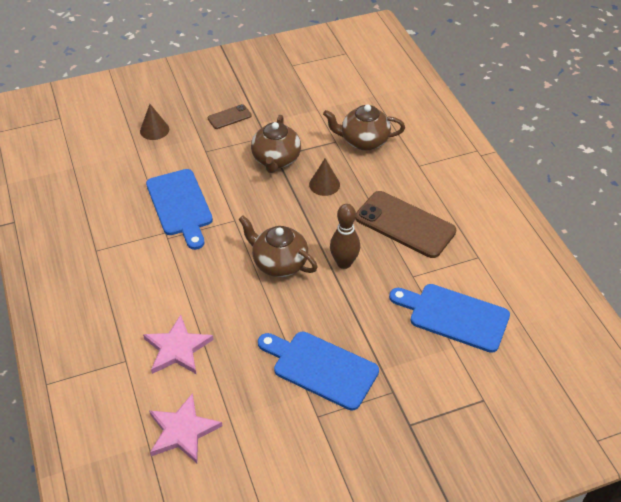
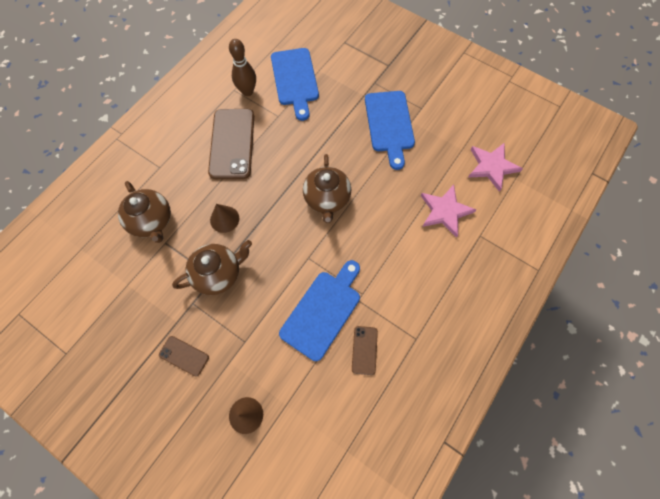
camera: 125 degrees left, 20 degrees up
(124, 214) = (364, 350): none -> brown phone
(344, 263) = (296, 160): brown bowling pin -> brown bowling pin (247, 91)

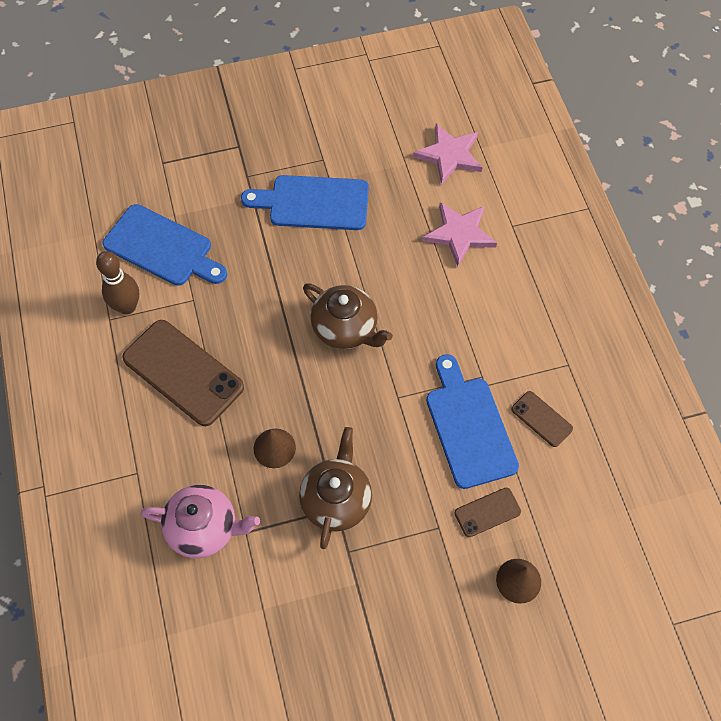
camera: 50 degrees left, 5 degrees down
(152, 221) = (204, 528): brown teapot -> pink teapot
(184, 356) = (403, 601): brown phone -> brown phone (487, 512)
(389, 124) = (313, 203): blue cutting board -> blue cutting board turned 150 degrees clockwise

